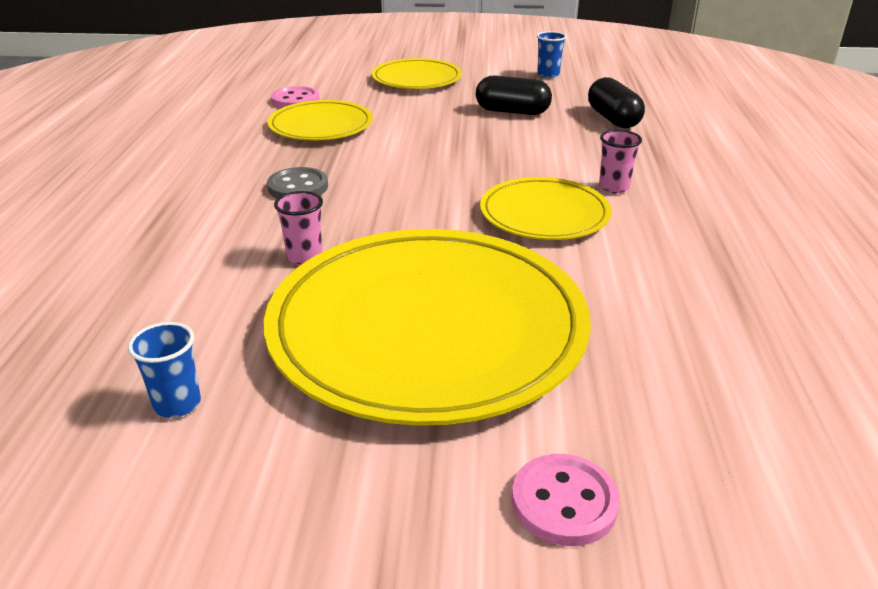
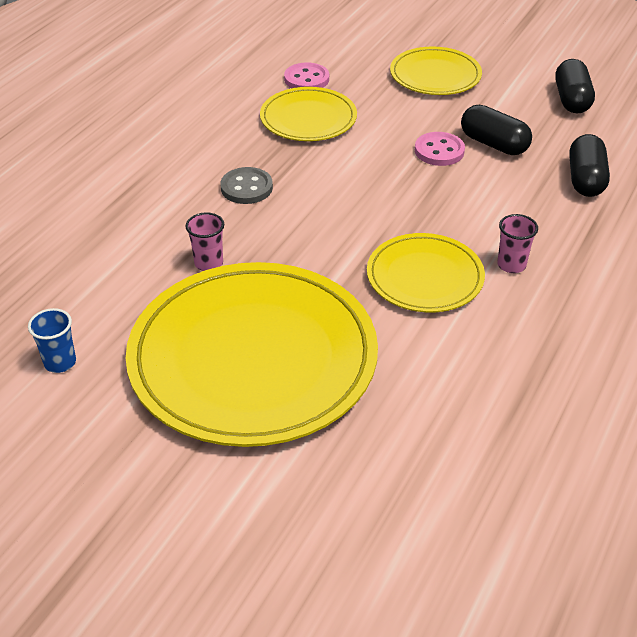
camera: 25 degrees right, 10 degrees up
(548, 74) = (571, 100): blue cup -> black capsule
(564, 502) = (245, 520): pink button -> pink button (439, 151)

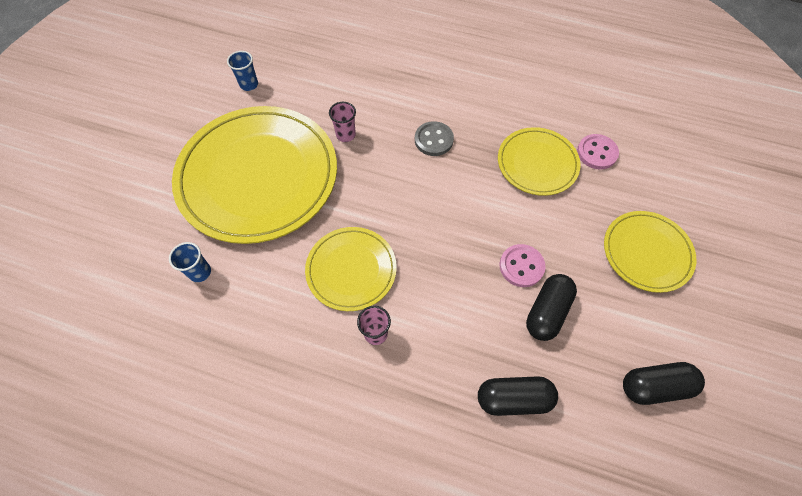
camera: 80 degrees right, 20 degrees up
(406, 427) = (200, 272): none -> blue cup

